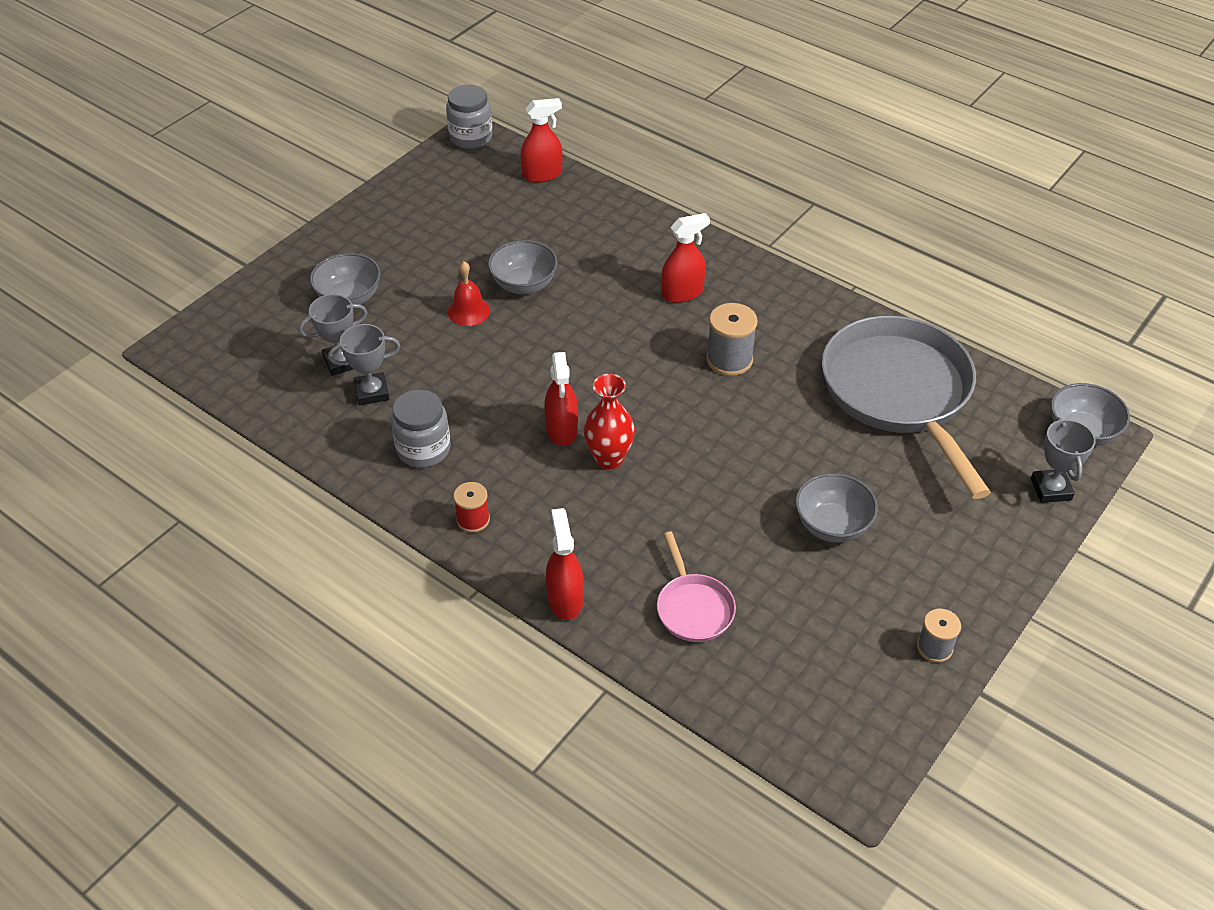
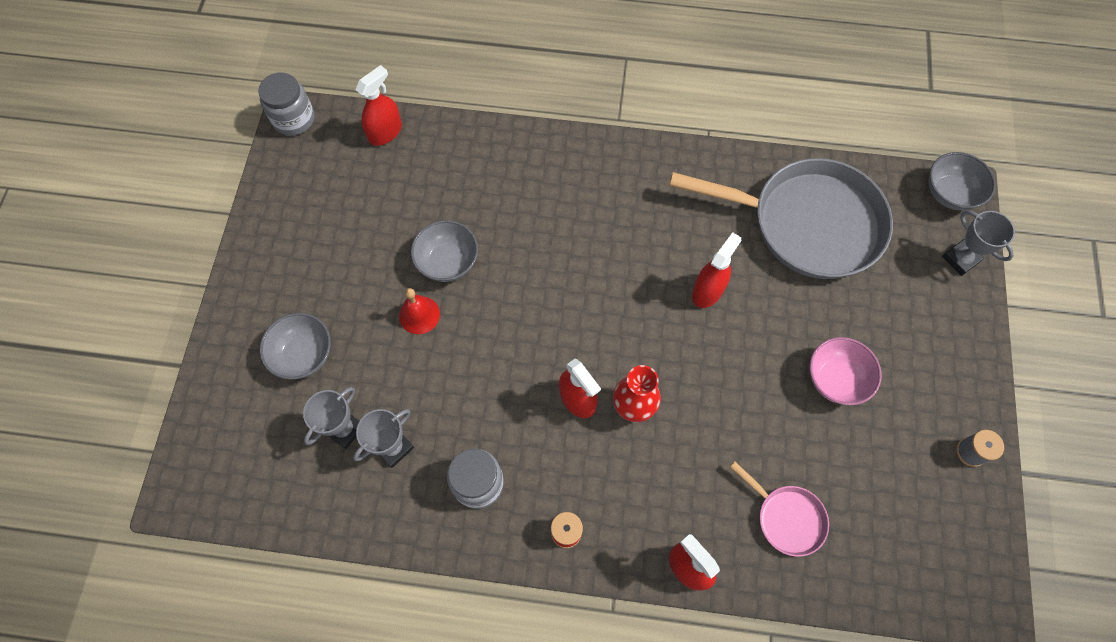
camera: 30 degrees left, 20 degrees up
(682, 293) = (583, 205): red spray bottle -> red spray bottle (707, 291)
(729, 360) = (662, 256): grey spool -> none
(832, 525) = (835, 379): grey bowl -> pink bowl
(900, 394) = (807, 223): grey pan -> grey pan turned 150 degrees clockwise

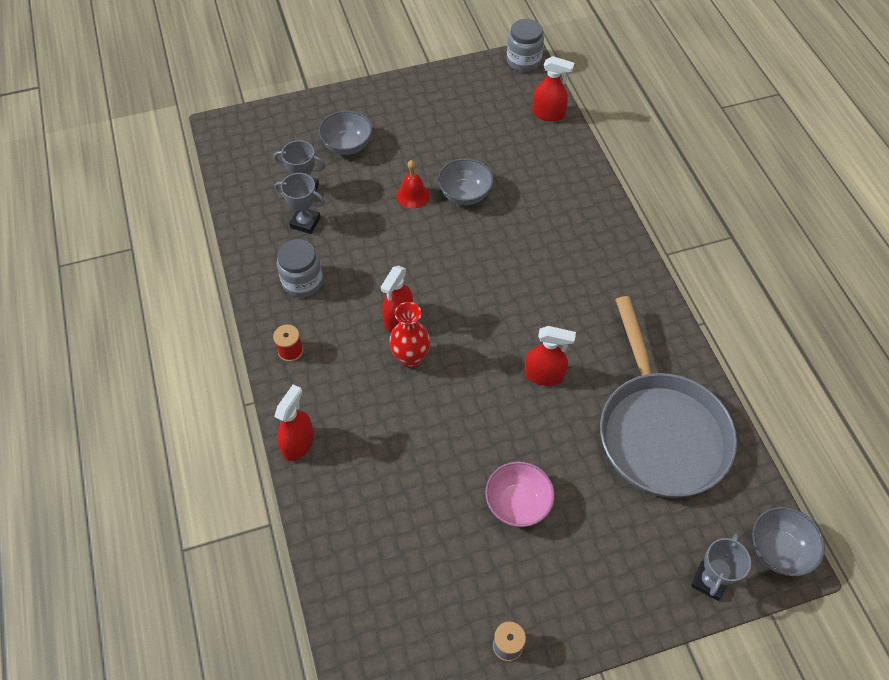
camera: 65 degrees right, 10 degrees down
(786, 517) = (371, 503): pink pan -> none

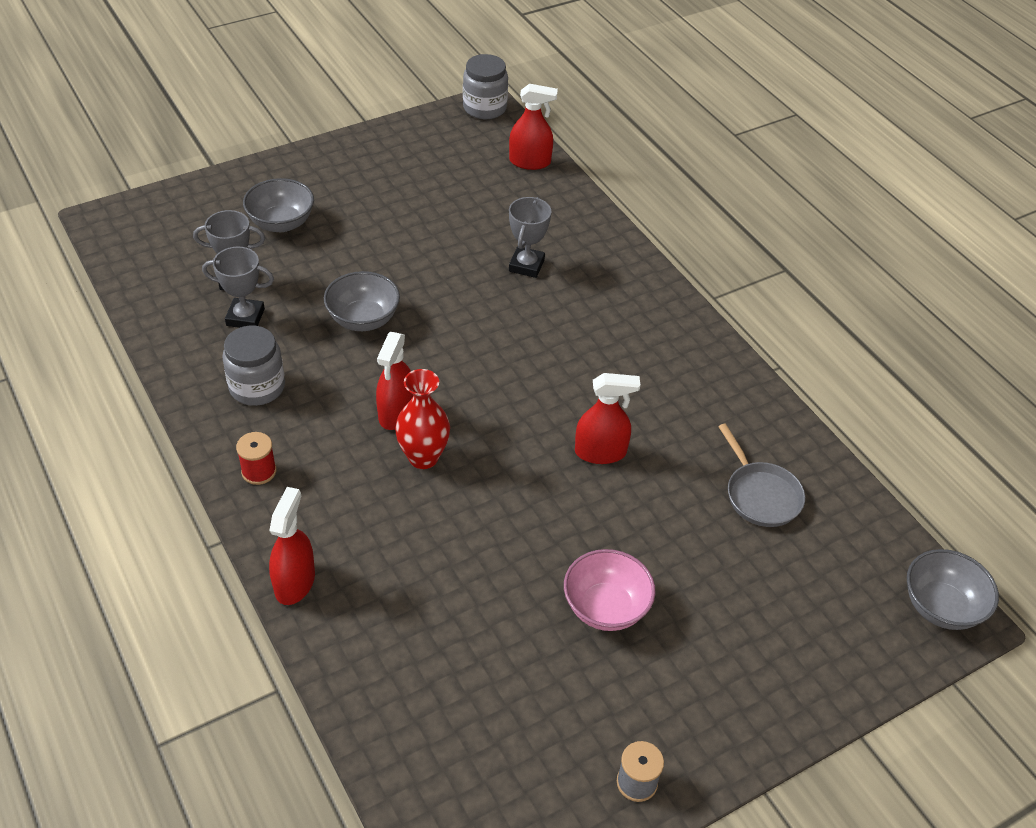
camera: 15 degrees left, 10 degrees down
(413, 195) = (381, 269): red bell -> none
(465, 194) = (448, 261): grey bowl -> grey bowl (363, 319)
(659, 431) = (760, 495): grey pan -> grey pan, size x0.45
(709, 581) = (869, 657): grey trophy -> grey trophy (526, 265)

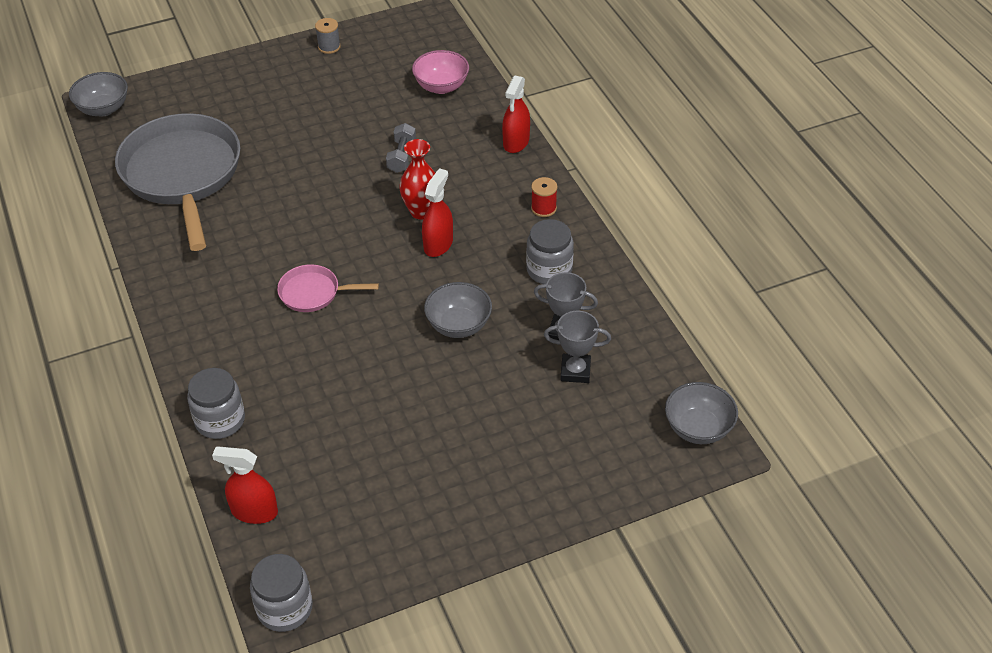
camera: 170 degrees left, 0 degrees up
(281, 223) = (536, 437): grey bowl -> grey bowl (698, 428)
(464, 545) = (401, 156): none -> grey dumbbell
(526, 265) = (297, 374): grey trophy -> none
(534, 346) = (314, 293): none -> pink pan
(587, 224) = (220, 420): none -> grey jar
(600, 452) = (287, 208): red spray bottle -> none
(605, 608) = (318, 119): pink bowl -> pink bowl (441, 86)
(760, 495) = (183, 175): grey pan -> grey pan, size x2.22

